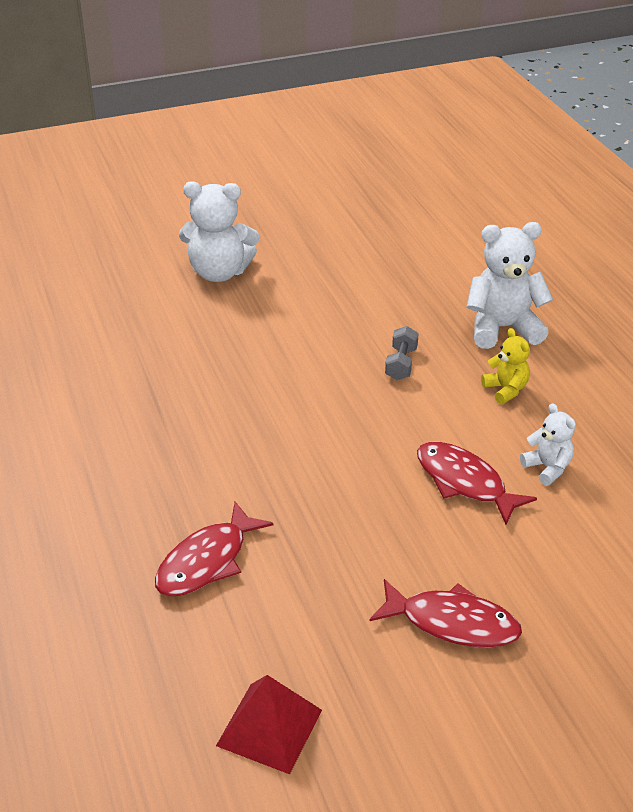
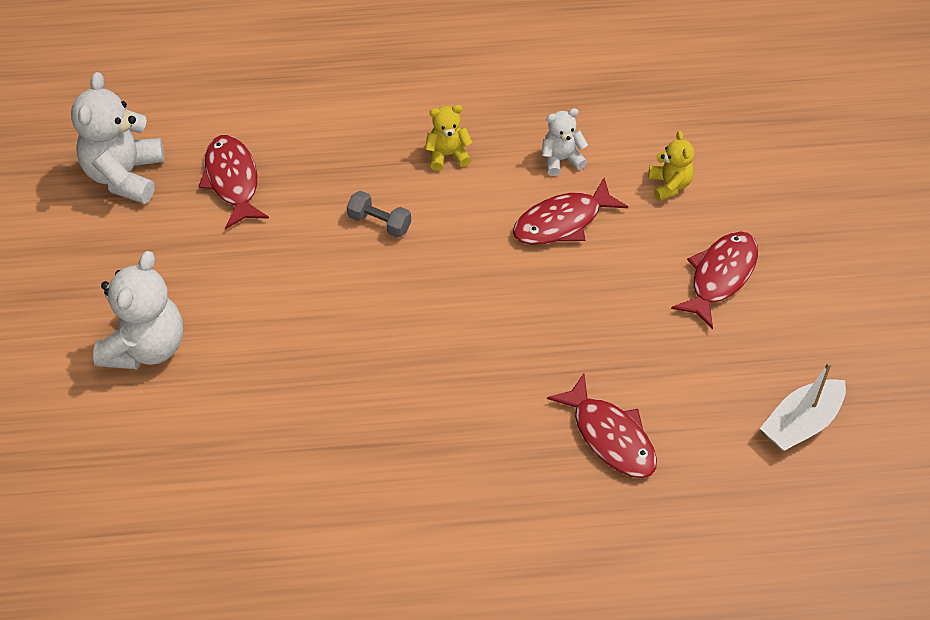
camera: 75 degrees left, 15 degrees up
(269, 727) = (801, 423): red pyramid -> white boat
(405, 277) = (232, 181): none -> red fish
(502, 328) = (354, 129): white teddy bear -> white teddy bear (125, 175)
(563, 559) = (669, 185): none -> yellow teddy bear

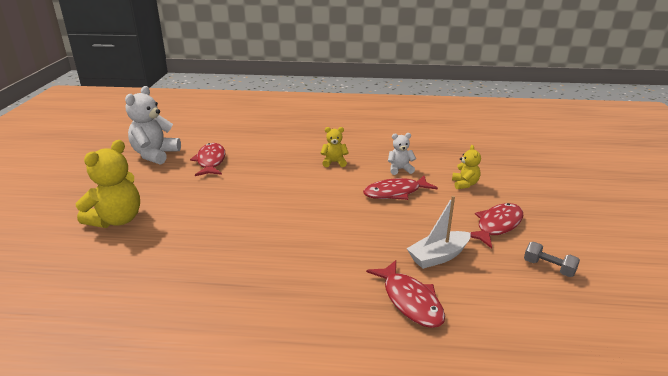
camera: 10 degrees right, 25 degrees down
(146, 347) = (117, 220): white teddy bear -> yellow teddy bear
(379, 223) = (285, 183): grey dumbbell -> grey dumbbell (548, 268)
(801, 423) = (563, 311): white boat -> white boat (438, 256)

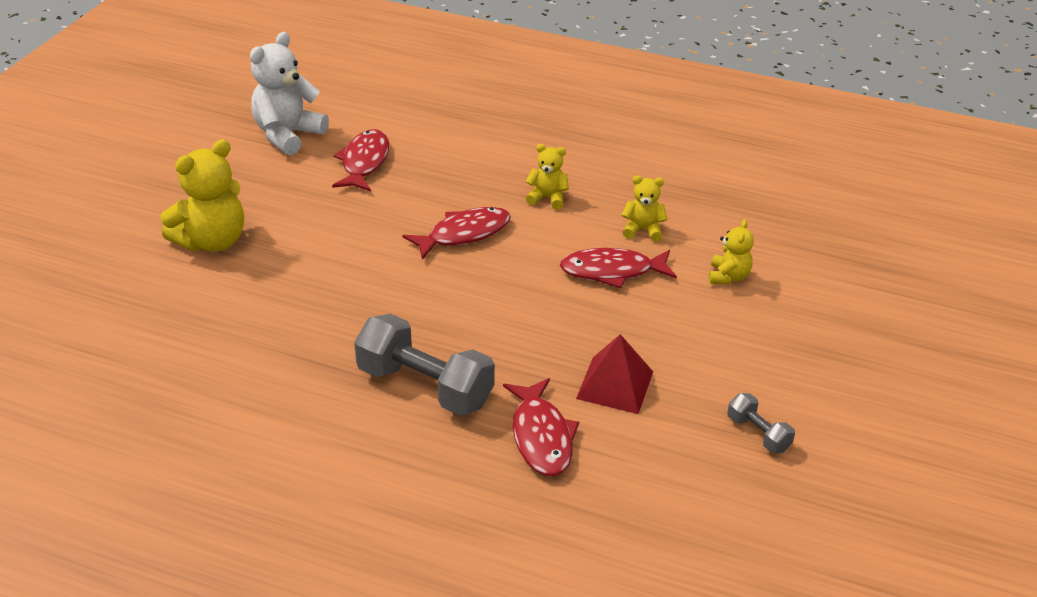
camera: 15 degrees right, 10 degrees up
(309, 284) = (425, 386): none -> grey dumbbell
(400, 169) = (642, 230): white teddy bear -> yellow teddy bear
(438, 256) = (615, 385): white boat -> red pyramid
(497, 225) = (730, 356): red fish -> red fish (464, 234)

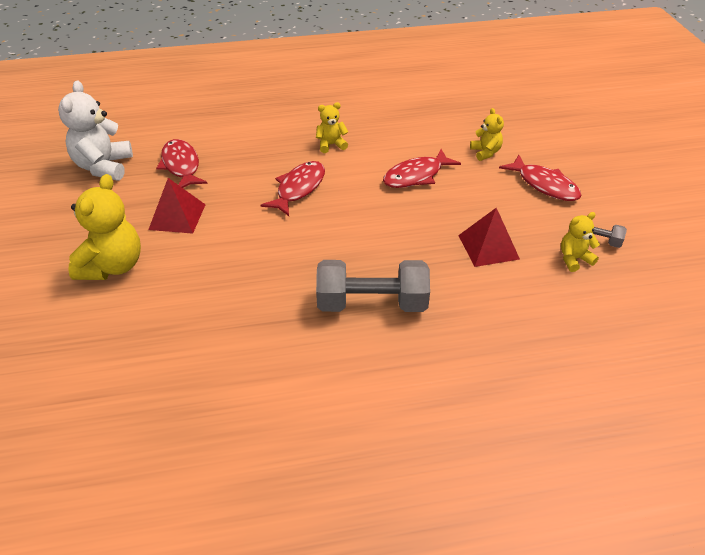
camera: 30 degrees left, 5 degrees up
(313, 215) = (177, 216): none -> red pyramid
(541, 436) = (478, 302): red fish -> red fish (544, 185)
(642, 230) = (409, 143): yellow teddy bear -> yellow teddy bear (574, 259)

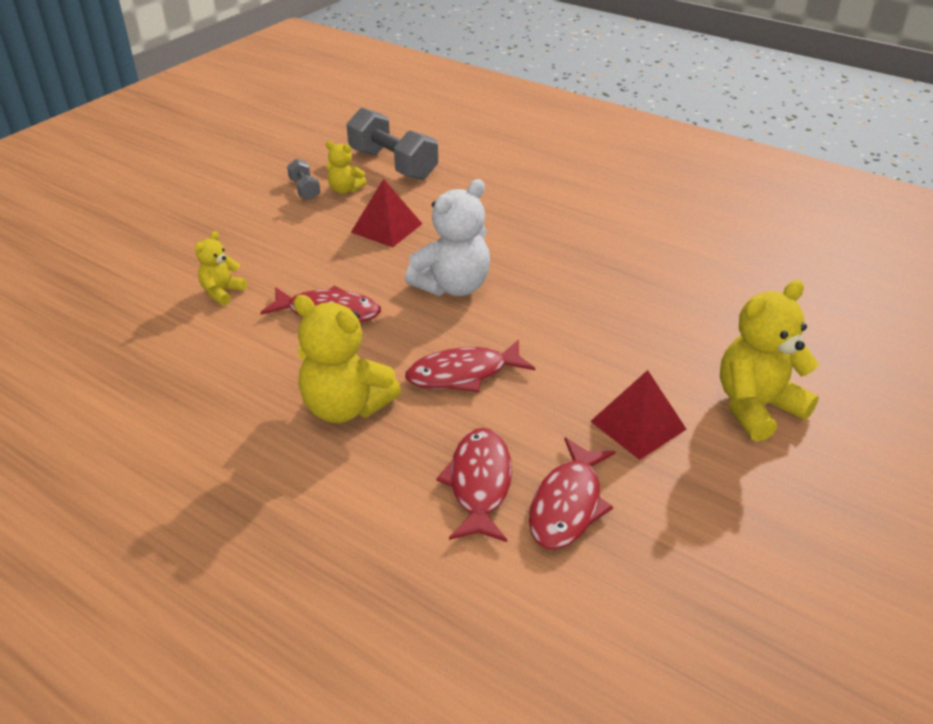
camera: 135 degrees left, 5 degrees down
(104, 167) = (686, 584): white teddy bear -> white teddy bear (453, 286)
(331, 145) = (346, 407): yellow teddy bear -> yellow teddy bear, size x1.86
(372, 303) = (538, 245): grey dumbbell -> grey dumbbell (393, 164)
(544, 185) = (246, 238): red fish -> red fish (479, 483)

